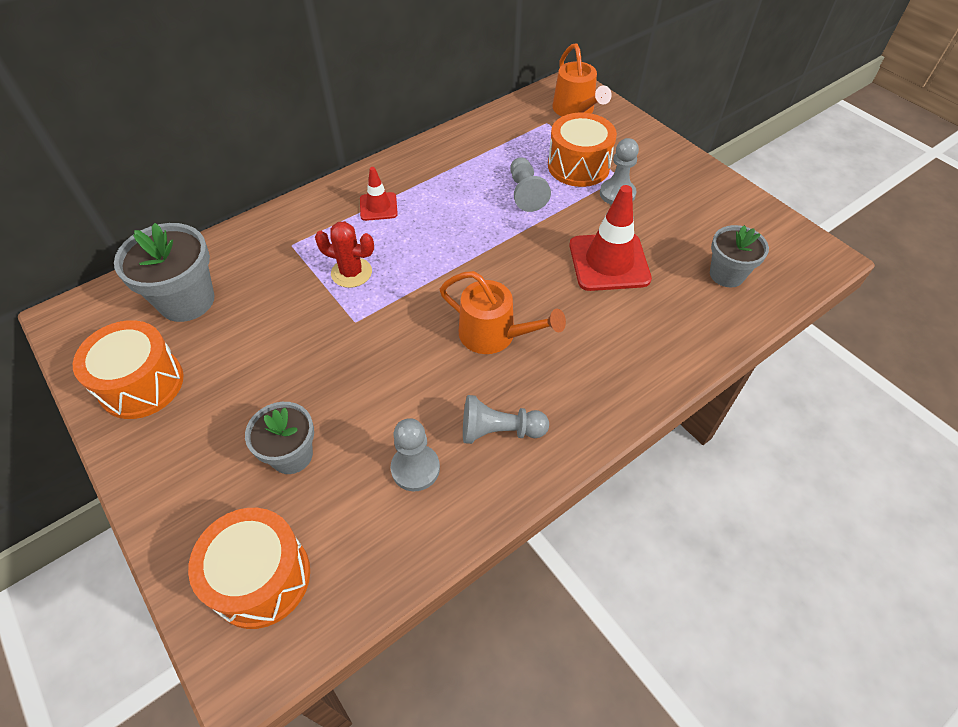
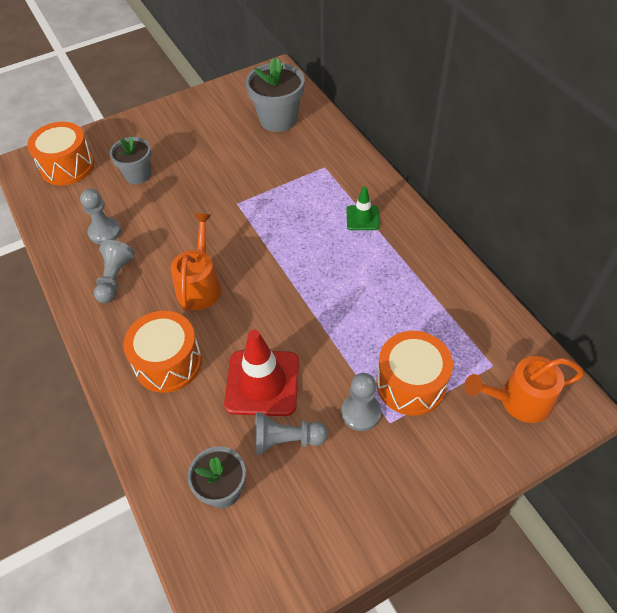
camera: 100 degrees right, 0 degrees up
(141, 384) = (213, 108): orange drum -> orange drum (168, 362)
(351, 273) = (287, 201): red cactus -> none
(378, 207) = (362, 218): red traffic cone -> green traffic cone
(495, 335) = (200, 285): orange watering can -> orange watering can turned 150 degrees clockwise
(525, 193) = (370, 328): grey pawn -> grey pawn (286, 440)

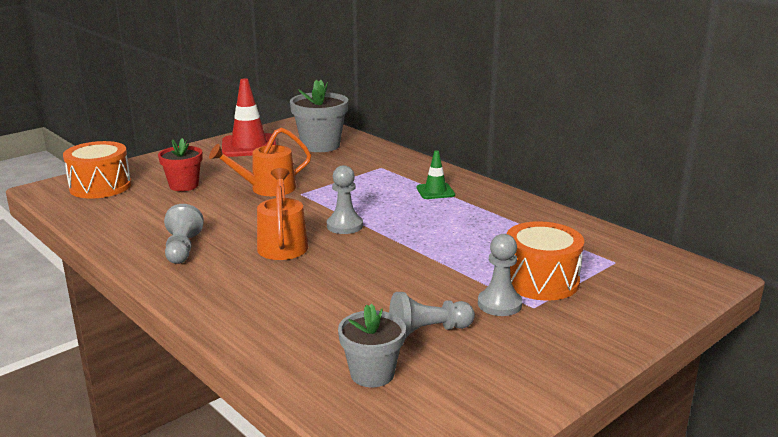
camera: 15 degrees left, 30 degrees down
(105, 232) = (159, 221): grey pawn -> grey pawn (344, 226)
(138, 175) = (184, 185): grey flower pot -> red flower pot
(168, 362) = (267, 296): orange drum -> none
(262, 383) = (382, 297): red traffic cone -> red traffic cone (249, 146)
(518, 400) = (653, 279): orange watering can -> orange watering can (266, 189)

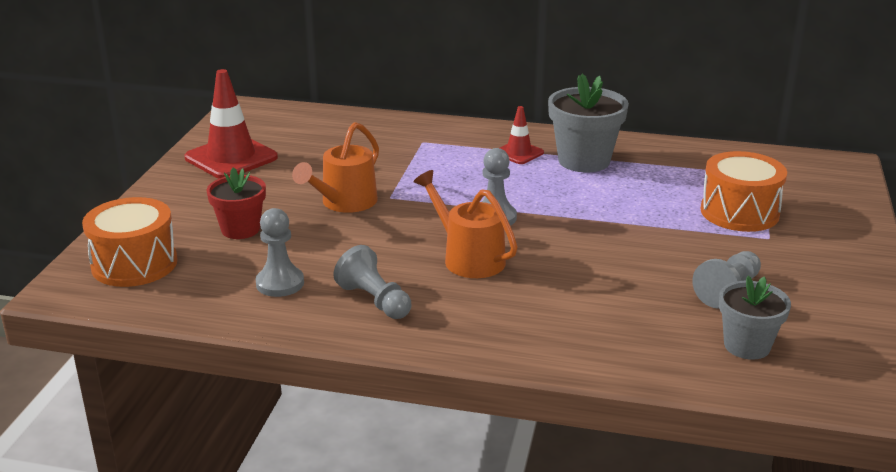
camera: 35 degrees left, 5 degrees up
(320, 145) = (314, 134): grey flower pot -> grey flower pot (584, 161)
(435, 191) = (518, 153): green traffic cone -> red traffic cone
(499, 304) = (742, 245): grey pawn -> grey pawn (280, 283)

